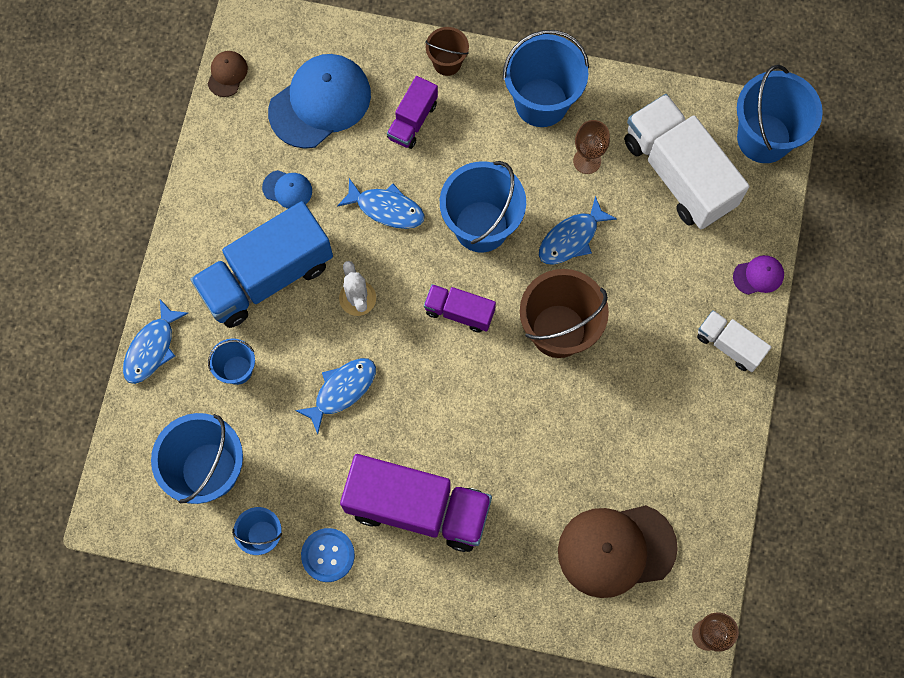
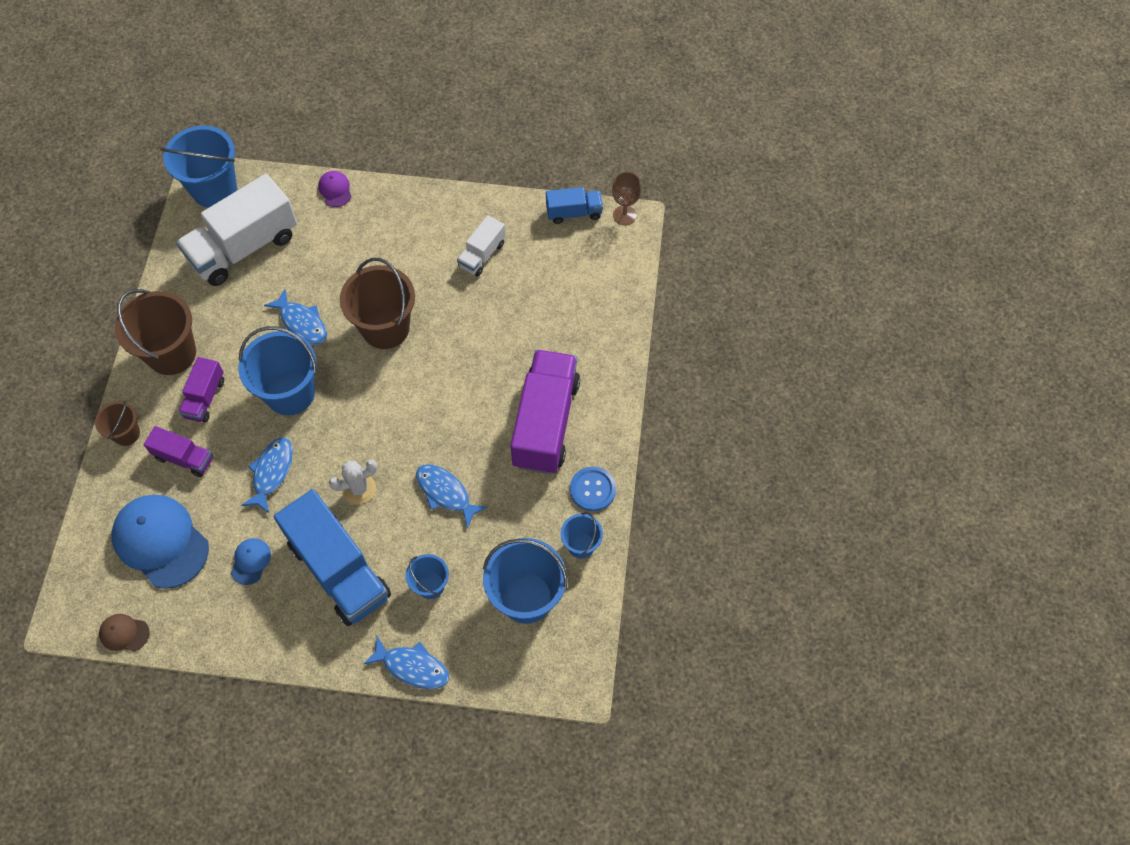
camera: 95 degrees left, 10 degrees down
(459, 312) = (370, 404): purple truck -> purple truck (205, 398)
(541, 102) = (172, 353): blue bucket -> brown bucket
(587, 161) = (230, 315): brown goblet -> none
(616, 549) = (566, 277): brown cap -> none
(714, 568) = (574, 213): none -> blue truck
(729, 345) = (394, 208): white truck -> white truck (482, 255)

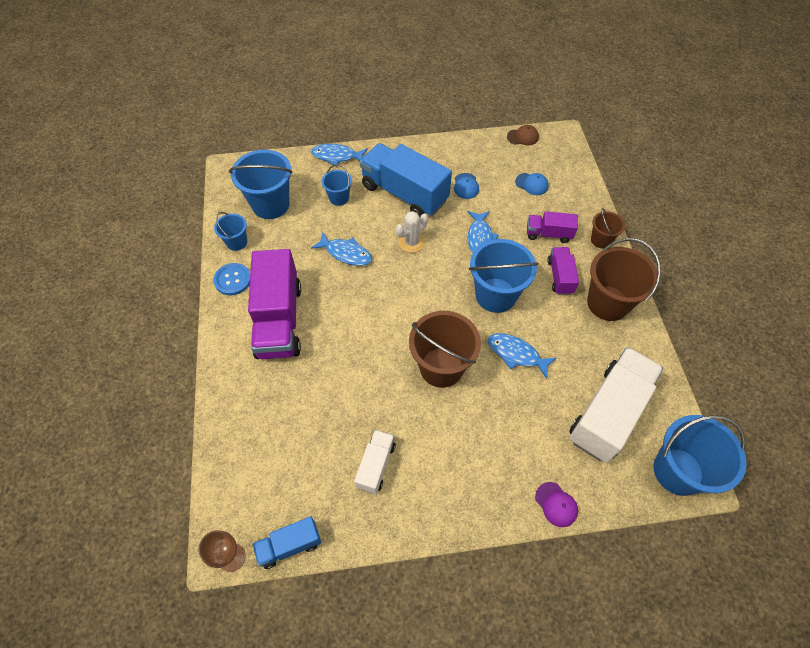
camera: 165 degrees right, 5 degrees down
(161, 541) = (532, 184): blue cap -> blue cap, size x0.46

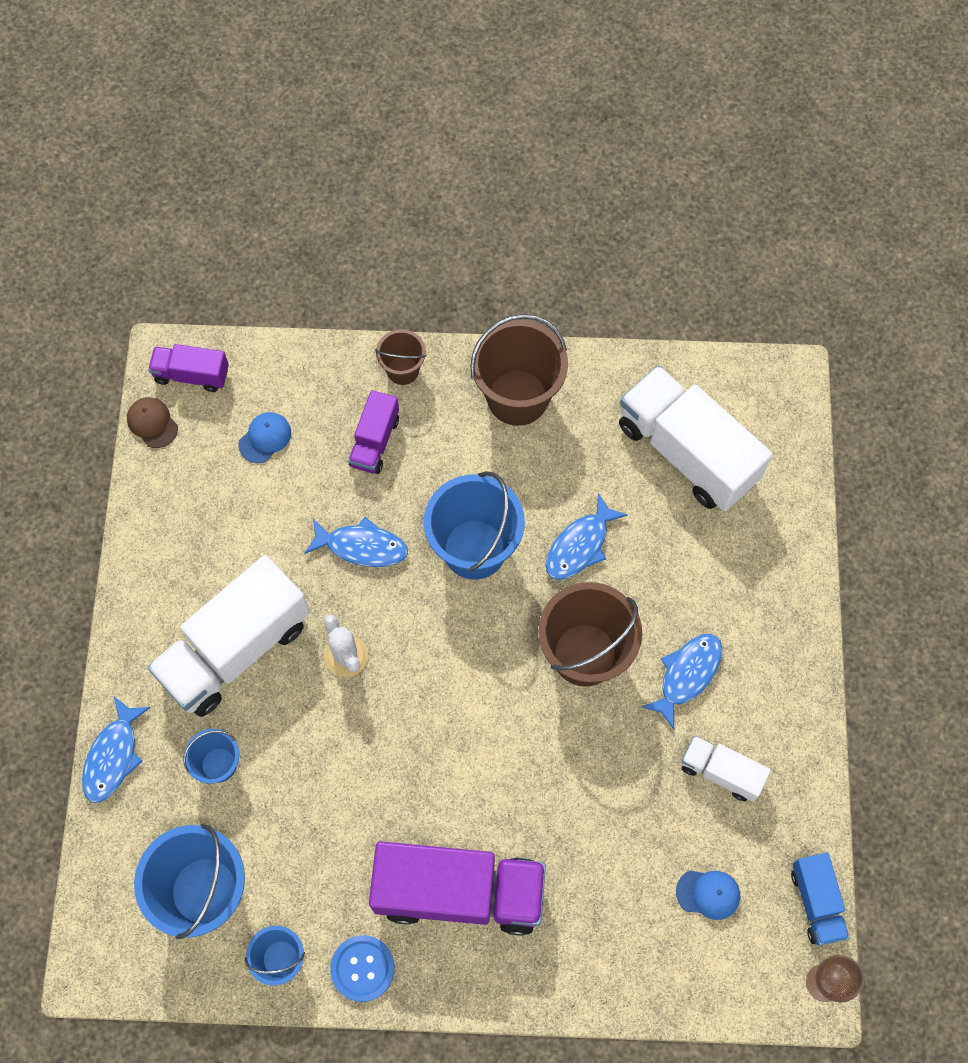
camera: 80 degrees left, 10 degrees up
(346, 253) = (346, 768): blue fish -> blue fish (687, 675)
(404, 193) = (236, 649): blue truck -> white truck
(466, 186) = (243, 543): blue cap -> blue cap (708, 894)
(523, 137) = (152, 423): brown cap -> brown cap turned 45 degrees counterclockwise
(556, 504) = (799, 553): purple cap -> none
(560, 277) = (459, 448): purple truck -> purple truck (192, 375)
(678, 471) = (774, 397): blue bucket -> none

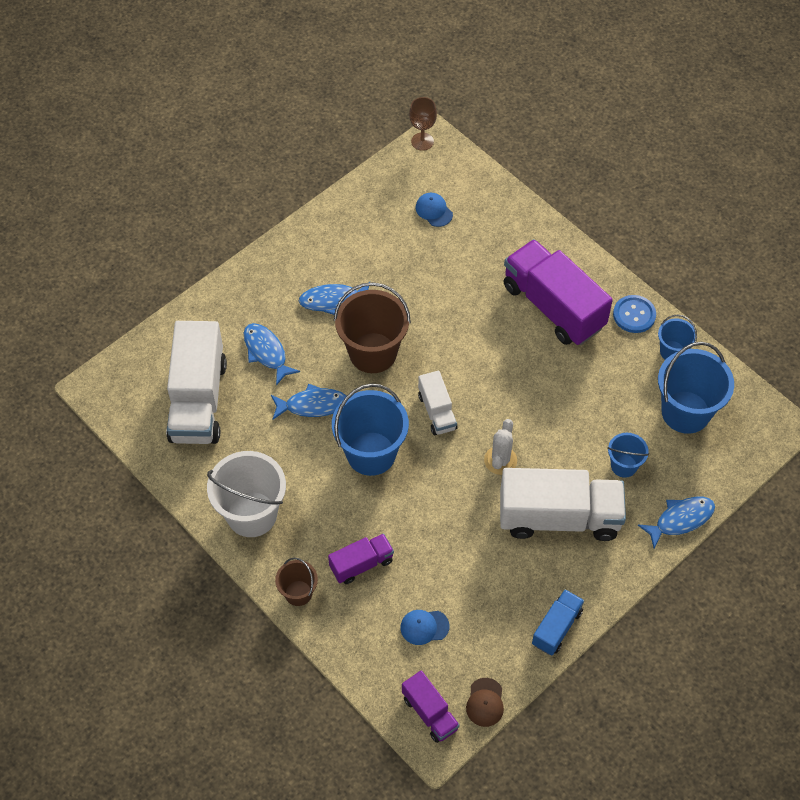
camera: 135 degrees left, 10 degrees down
(362, 546) = (432, 510): blue fish -> blue fish (266, 352)
(517, 397) = (251, 514): brown bucket -> white bucket
(721, 772) = (368, 249): white truck -> white truck (437, 412)
(816, 902) = (388, 169): blue truck -> blue truck (557, 628)

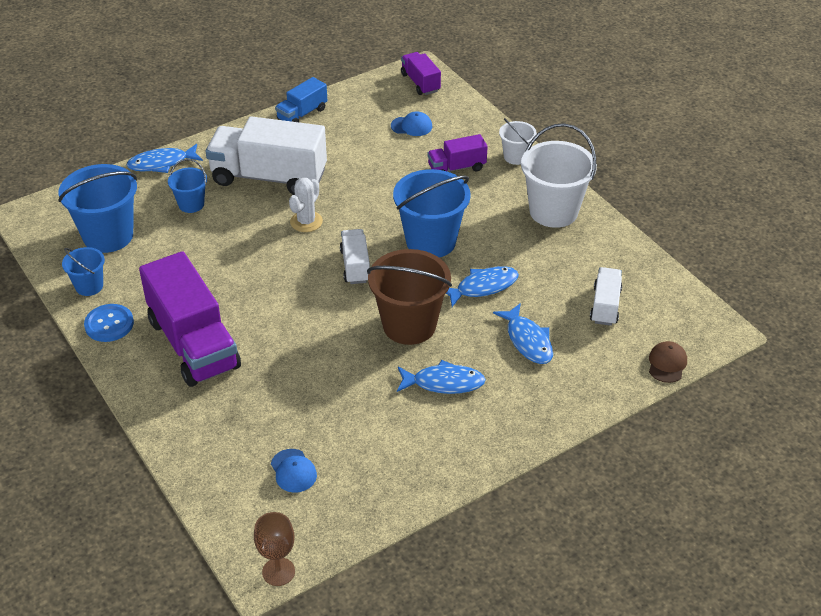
camera: 170 degrees left, 15 degrees down
(198, 400) = (605, 306): white truck -> white truck, size x0.51
(298, 593) = (516, 157): brown bucket -> white bucket
(312, 405) = (483, 287): blue fish -> blue fish turned 150 degrees clockwise
(485, 702) = (375, 83): brown cap -> brown cap (667, 364)

